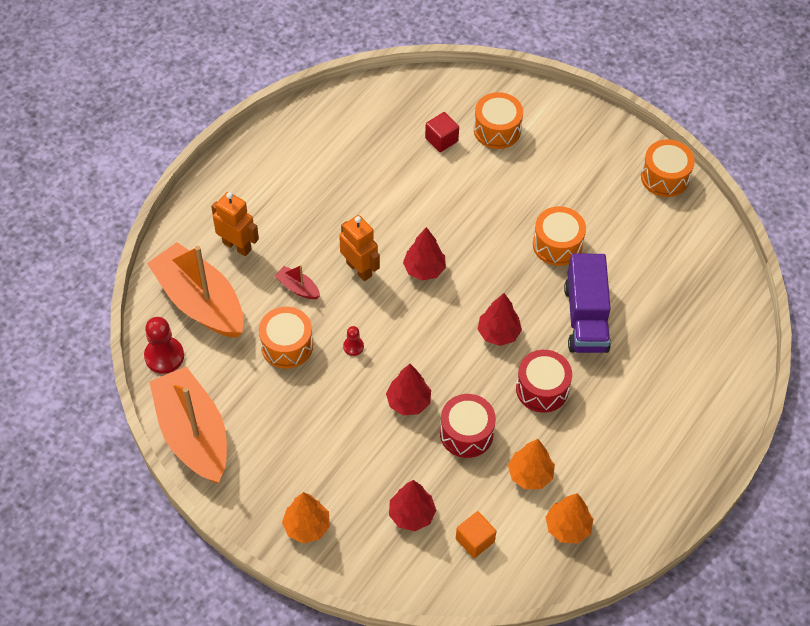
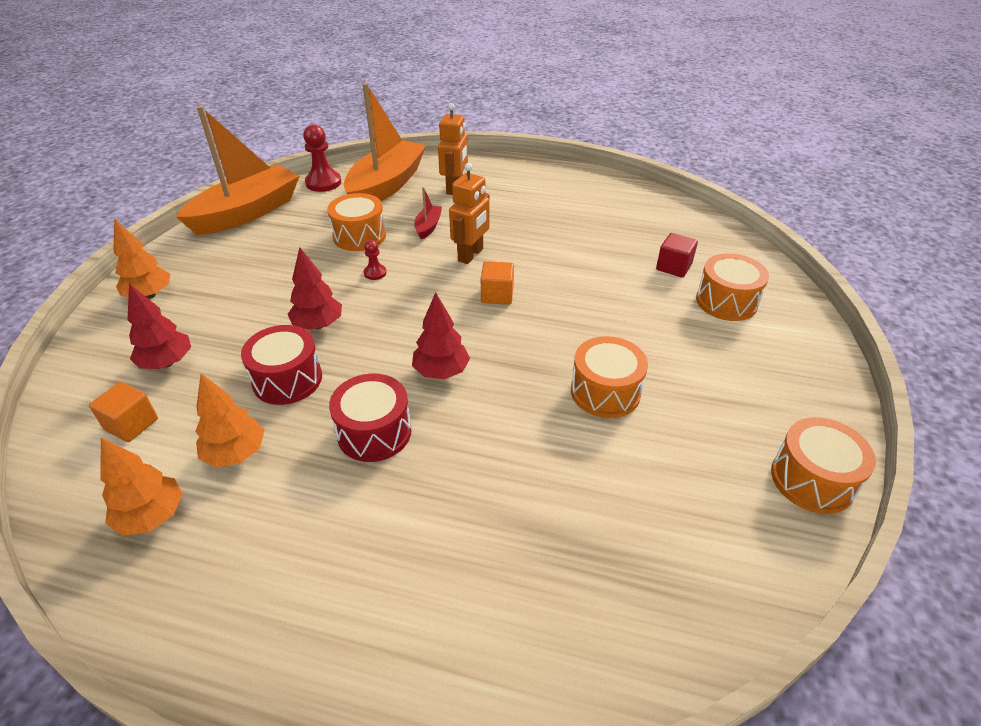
camera: 70 degrees right, 15 degrees down
(424, 269) = (497, 295): red tree -> orange cube
(585, 318) = (507, 449): purple truck -> none

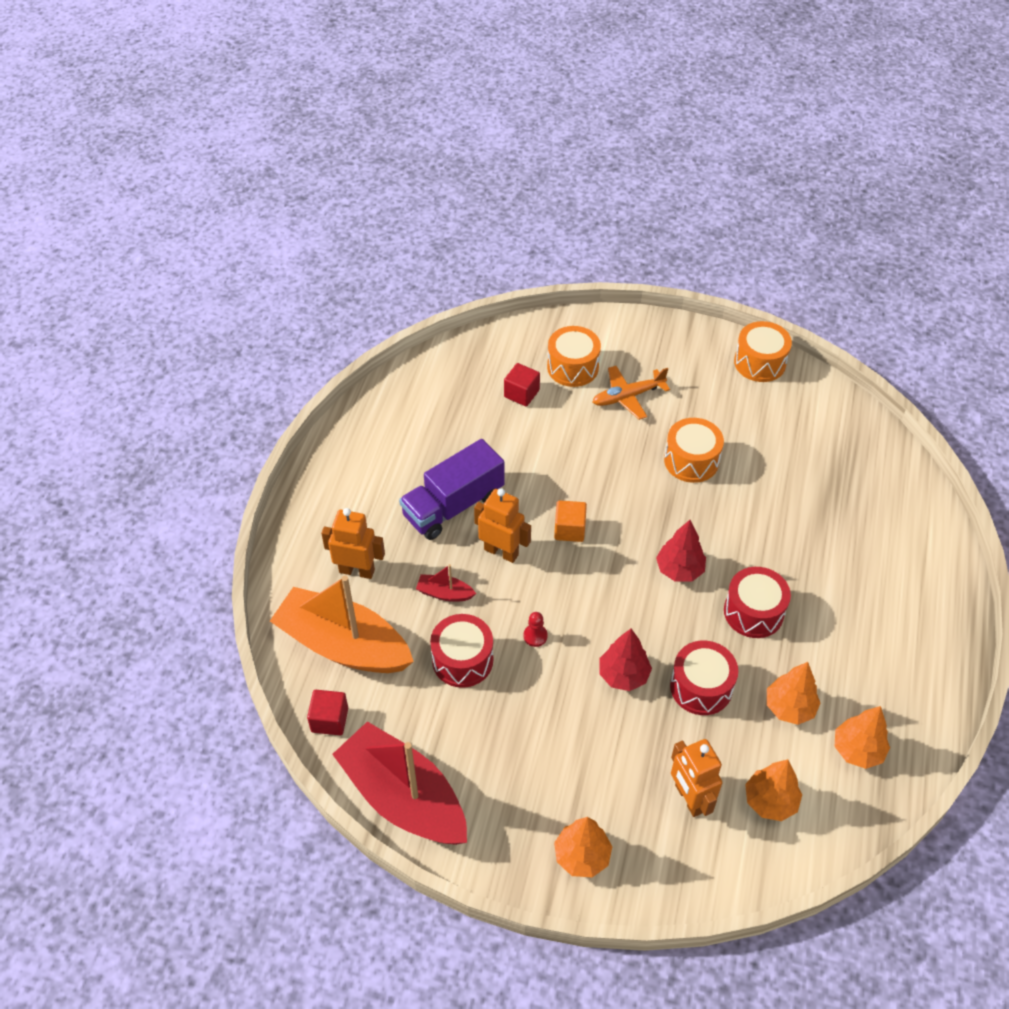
camera: 90 degrees left, 10 degrees up
(131, 424) = (770, 801): orange cube -> orange tree
(167, 363) = (689, 798): red tree -> orange robot
(247, 213) = (403, 797): orange boat -> red boat
(323, 183) = (329, 720): red pawn -> red cube
(359, 236) = (462, 660): orange drum -> red drum
(523, 229) = (453, 506): none -> purple truck
(696, 342) = (628, 396): none -> orange plane

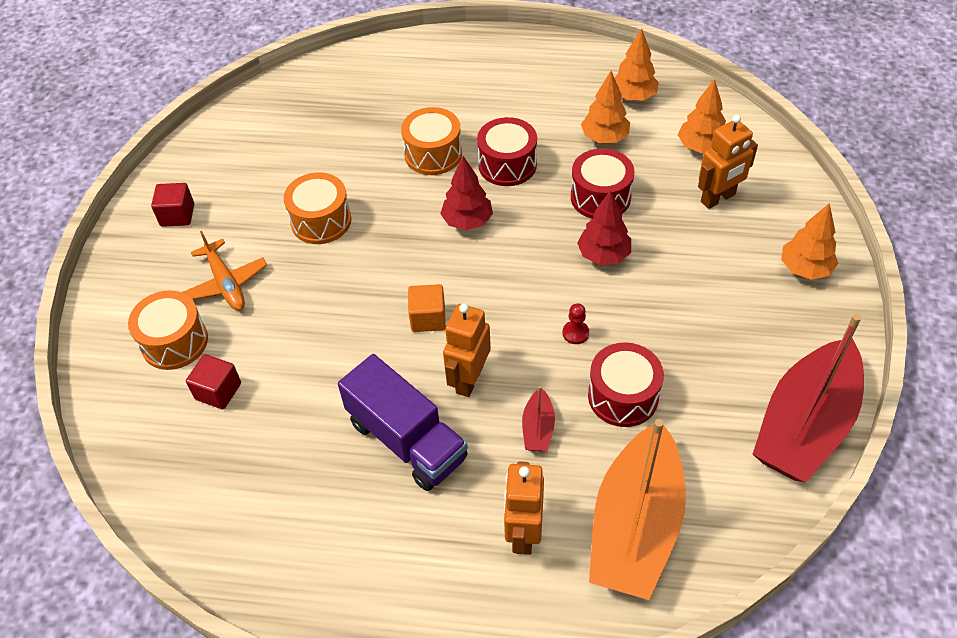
camera: 95 degrees left, 0 degrees up
(329, 720) = (739, 519): red cube -> red cube (177, 215)
(759, 362) = (177, 173): orange drum -> orange drum (433, 154)

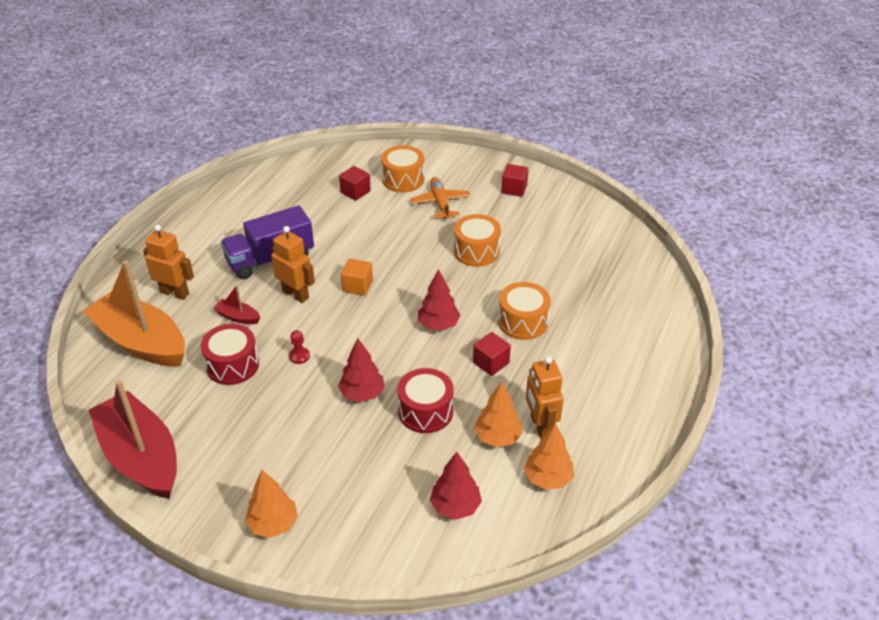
camera: 105 degrees right, 10 degrees down
(225, 283) = (440, 203): orange plane -> orange plane turned 90 degrees clockwise
(507, 165) = (491, 363): red drum -> red cube
(700, 147) = (455, 506): orange tree -> red tree
(718, 198) = (384, 494): orange robot -> orange robot (540, 426)

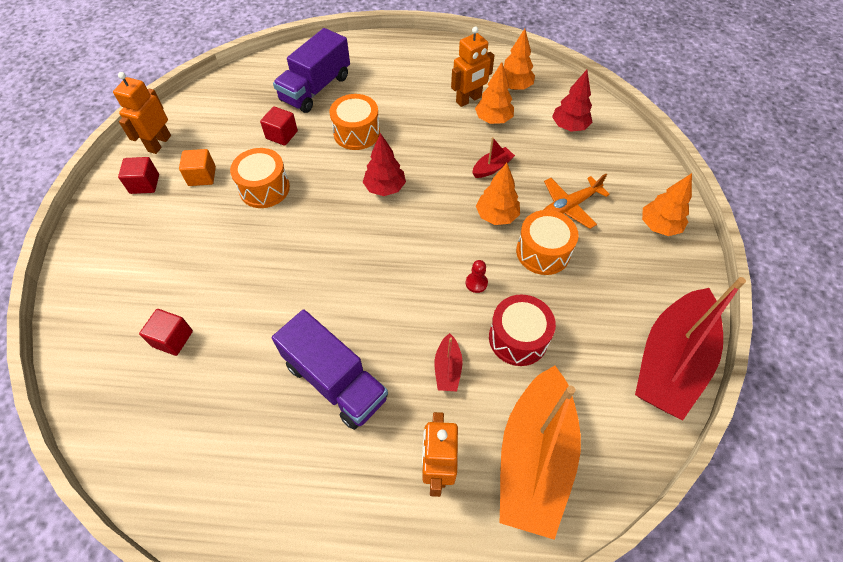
camera: 110 degrees left, 15 degrees up
(296, 294) = (388, 325): orange robot -> orange robot (159, 143)
(357, 286) = (353, 271): orange cube -> orange cube (202, 176)
(362, 394) = (496, 216): red tree -> orange tree
(403, 179) = (137, 294): orange drum -> orange drum (543, 252)
(425, 411) = (492, 168): red drum -> red boat
(440, 203) = (183, 242): orange plane -> orange plane (569, 206)
(491, 363) = (416, 141): red cube -> red cube (282, 135)
(604, 305) = (316, 88): none -> purple truck

